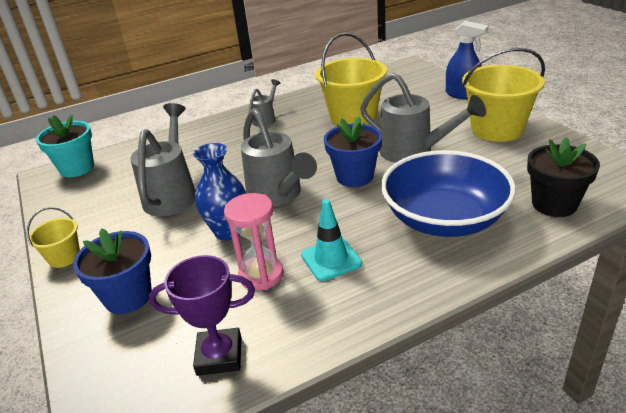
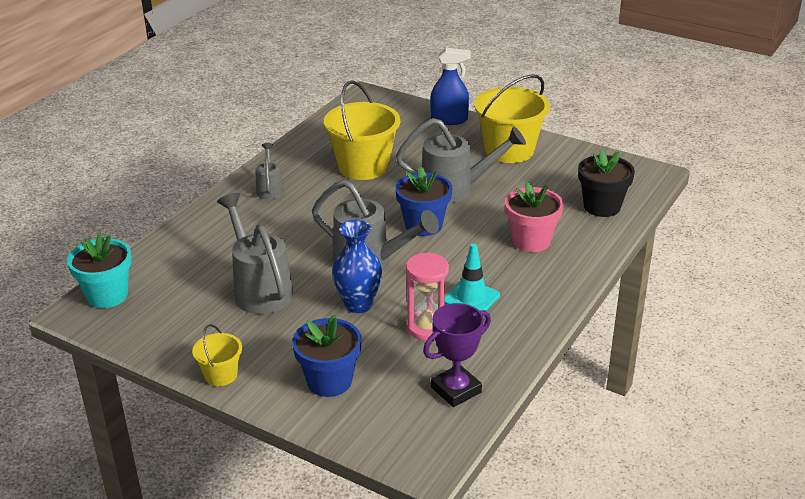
camera: 35 degrees left, 0 degrees up
(444, 219) = (531, 241): blue bowl -> pink flower pot

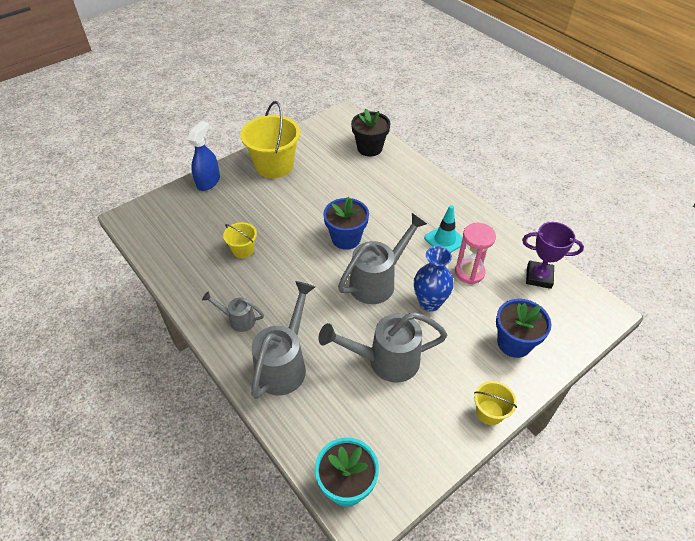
camera: 70 degrees left, 15 degrees up
(363, 167) = (243, 250): yellow bucket -> yellow bucket, size x0.50
(455, 189) = (308, 208): grey watering can -> grey watering can (284, 364)
(456, 390) = (539, 277): purple trophy -> purple trophy turned 60 degrees counterclockwise
(531, 241) = (392, 191): pink flower pot -> none

